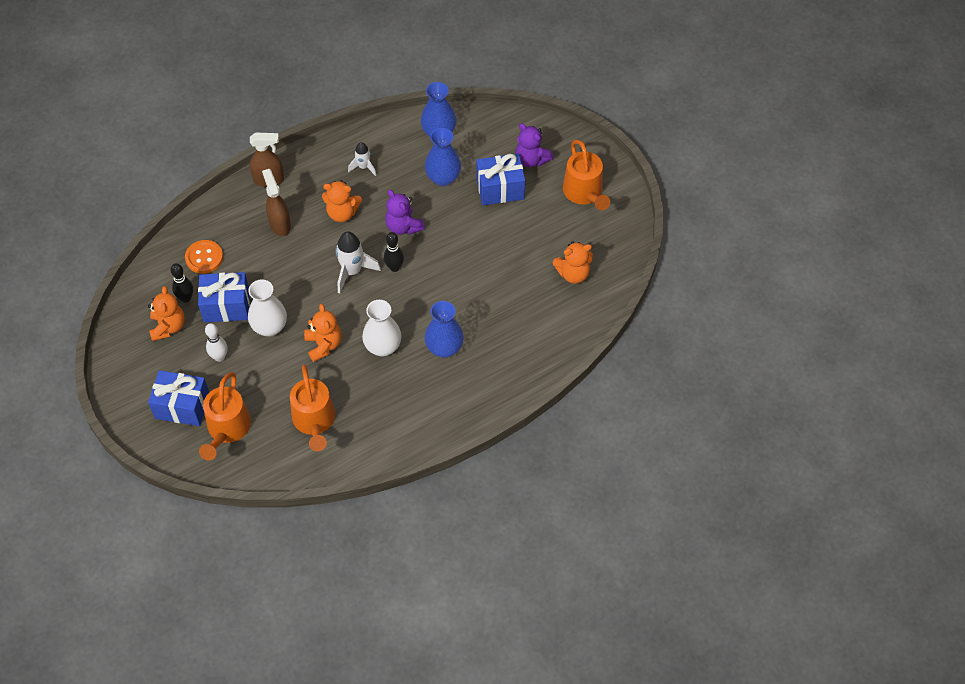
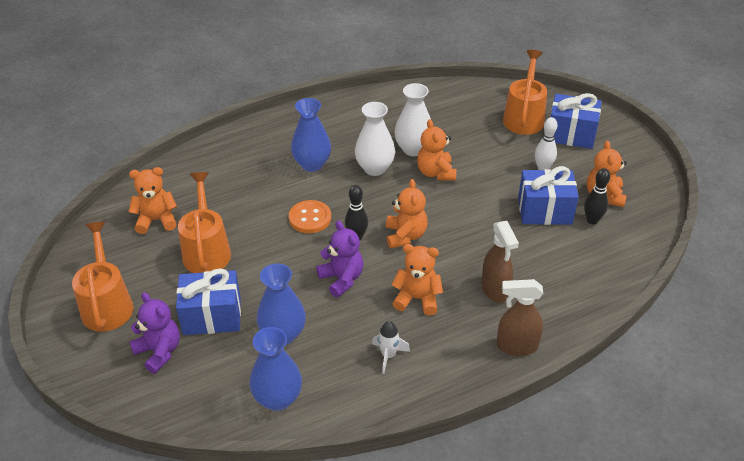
camera: 175 degrees left, 15 degrees down
(204, 258) = (581, 259): orange button -> orange button (310, 218)
(270, 327) = (494, 190): white vase -> white vase (413, 149)
(314, 421) = (442, 118): orange watering can -> orange watering can (206, 250)
(352, 271) = (405, 236): white rocket -> orange teddy bear

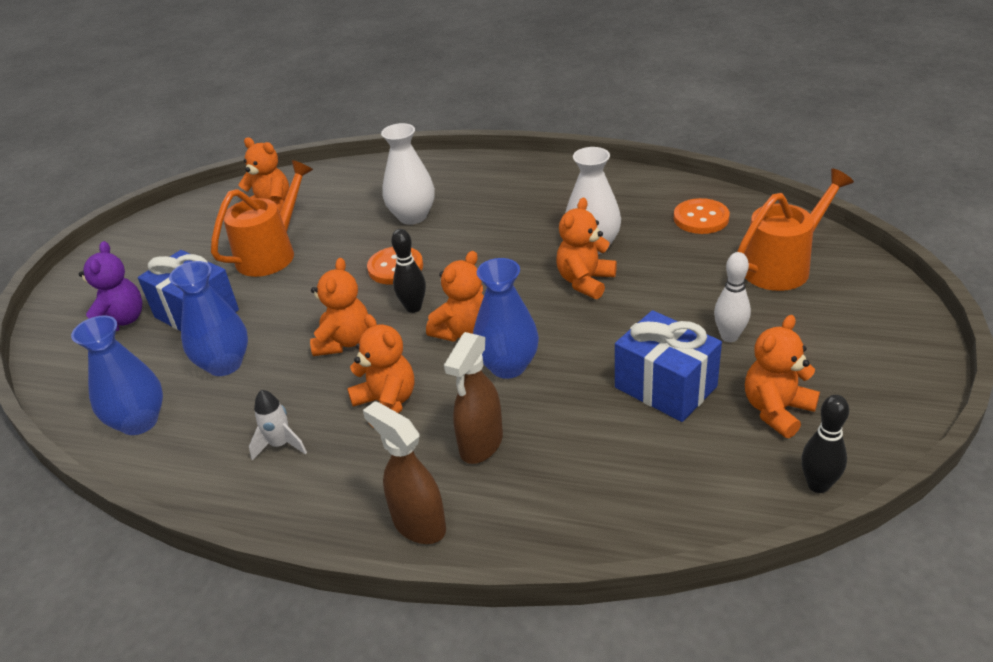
camera: 45 degrees right, 5 degrees down
(107, 304) = (143, 260): orange watering can -> none
(312, 164) = (467, 217): blue vase -> blue vase (508, 366)
(342, 279) = (344, 341): purple teddy bear -> orange teddy bear
(375, 168) = (524, 248): white vase -> white vase (412, 216)
(452, 106) = (701, 218): none -> orange button
(571, 134) = (825, 313): blue gift -> none
(592, 220) = (718, 432): black bowling pin -> black bowling pin (818, 485)

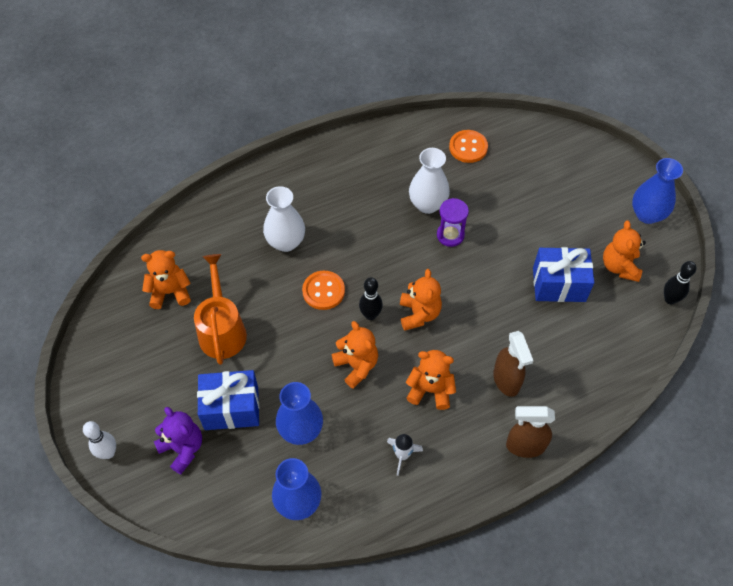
camera: 45 degrees left, 20 degrees up
(508, 366) = (468, 322): blue vase -> blue vase (647, 214)
(585, 281) = (450, 235): orange teddy bear -> purple hourglass
(729, 336) = (559, 231): white bowling pin -> white bowling pin (108, 453)
(783, 266) = (542, 163): orange watering can -> none

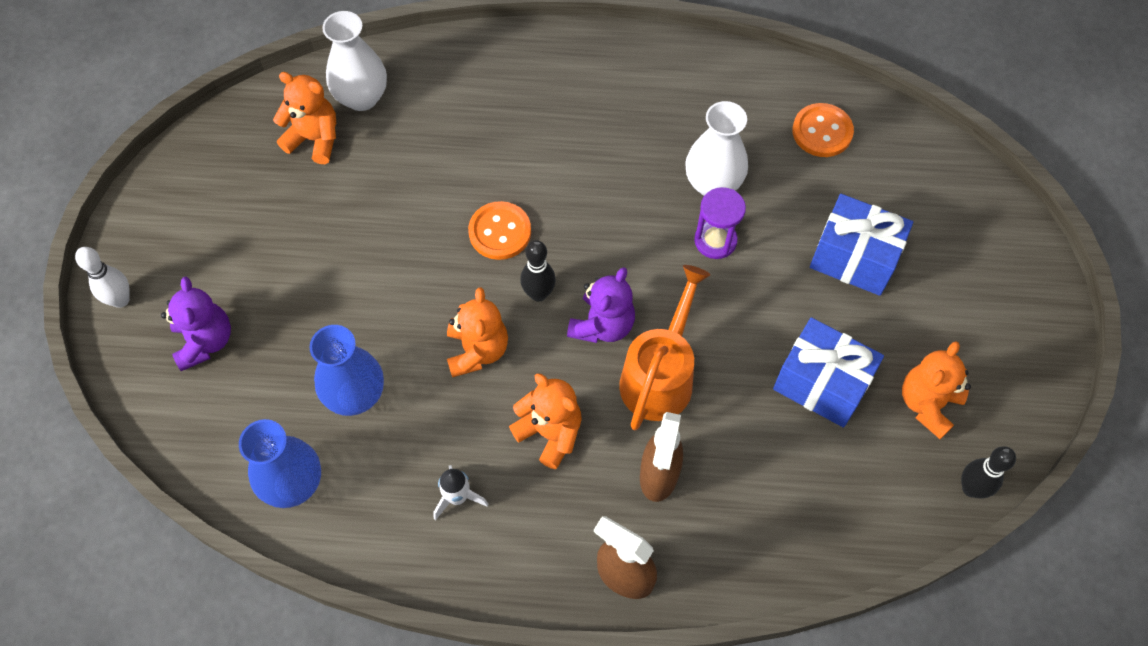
camera: 30 degrees right, 5 degrees up
(222, 329) = (344, 217): orange watering can -> orange watering can (660, 375)
(231, 408) = (292, 322): blue gift -> blue gift (854, 258)
(286, 242) = (494, 144): white vase -> white vase (362, 97)
(419, 314) = (602, 325): orange teddy bear -> purple teddy bear
(647, 214) = (1022, 351): blue vase -> none

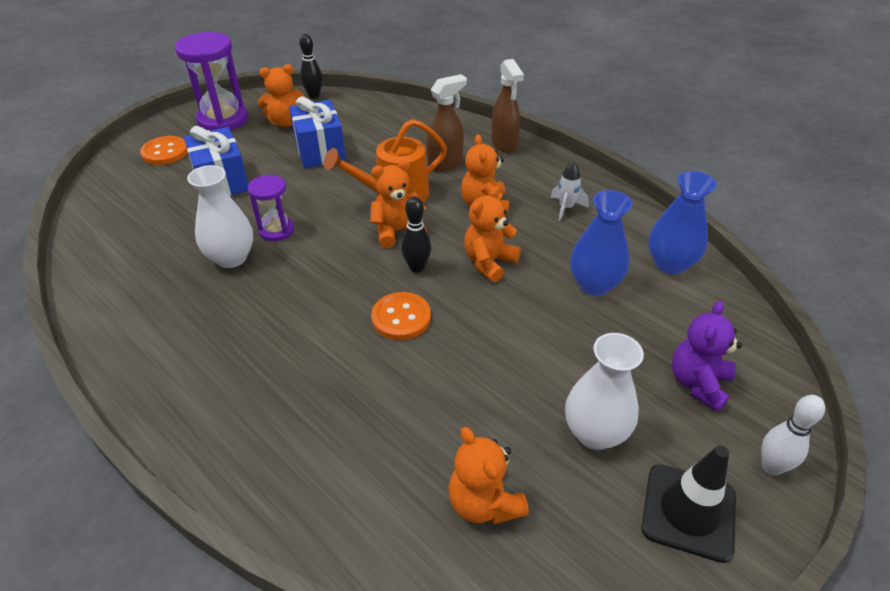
camera: 140 degrees left, 20 degrees down
(171, 224) = (688, 512): none -> black traffic cone
(362, 97) = (401, 516): white vase -> white vase (595, 433)
(602, 325) = (397, 231): purple teddy bear -> orange teddy bear
(822, 132) = (126, 243): orange button -> orange button (165, 152)
(1001, 349) = (223, 119): none -> purple hourglass

